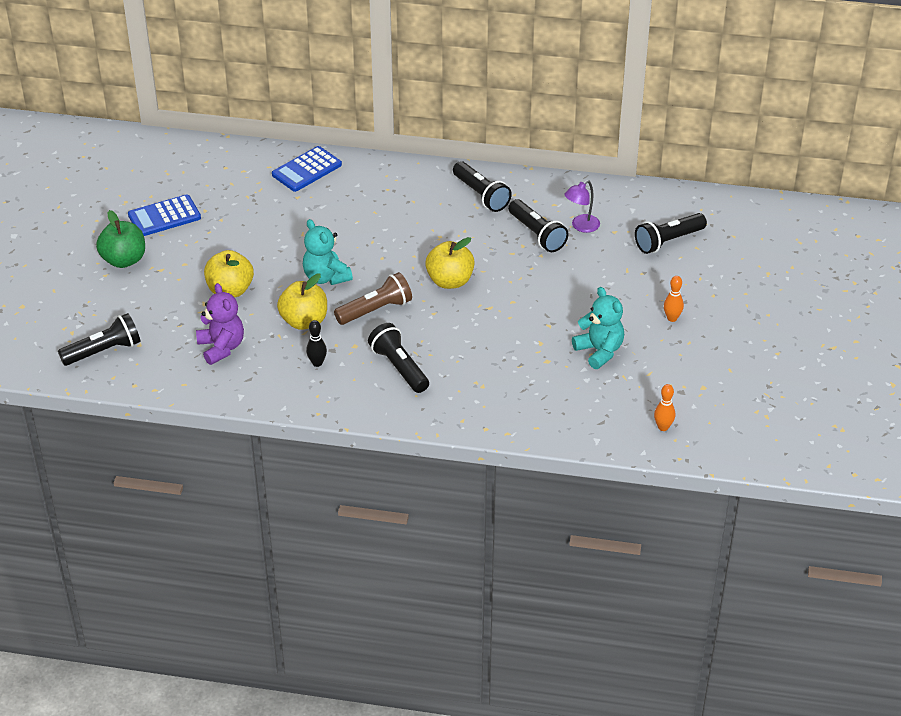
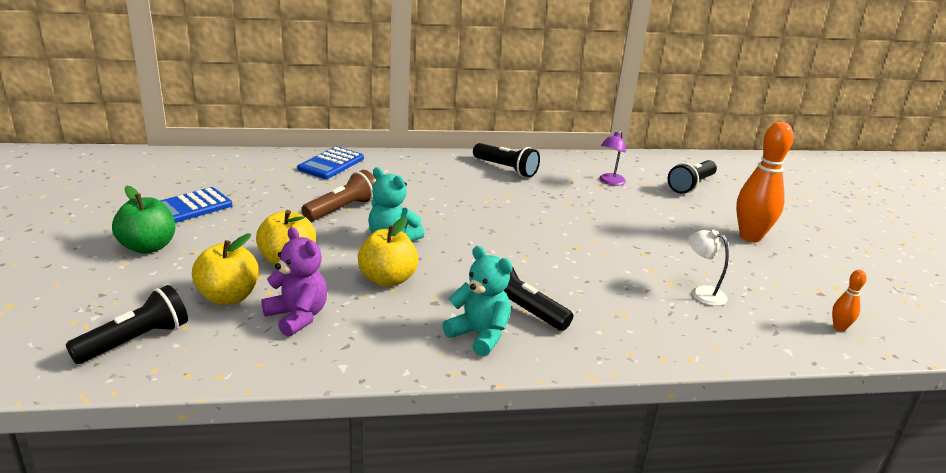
camera: 20 degrees left, 15 degrees down
(317, 363) = (424, 317): black bowling pin -> none
(376, 310) = (462, 261): brown flashlight -> brown flashlight (342, 209)
(450, 281) = (522, 230): yellow apple -> yellow apple (228, 297)
(537, 234) = (577, 190): black flashlight -> none
(568, 375) = (702, 293): none -> white lamp
(599, 351) = (712, 269): turquoise teddy bear -> turquoise teddy bear (479, 335)
(672, 318) = (750, 237): orange bowling pin -> orange bowling pin, size x2.17

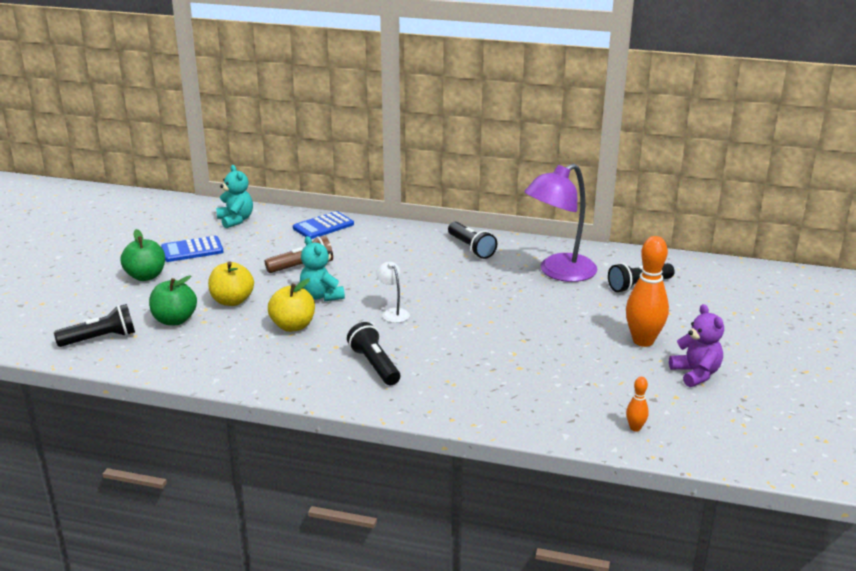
camera: 25 degrees right, 0 degrees up
(228, 297) = (175, 320): yellow apple -> green apple
(297, 317) = (210, 341): purple teddy bear -> purple teddy bear (696, 374)
(479, 335) = (326, 377): turquoise teddy bear -> turquoise teddy bear (236, 220)
(610, 182) = (558, 272): purple lamp -> purple lamp, size x2.24
(702, 293) = (539, 379): white lamp -> white lamp (393, 313)

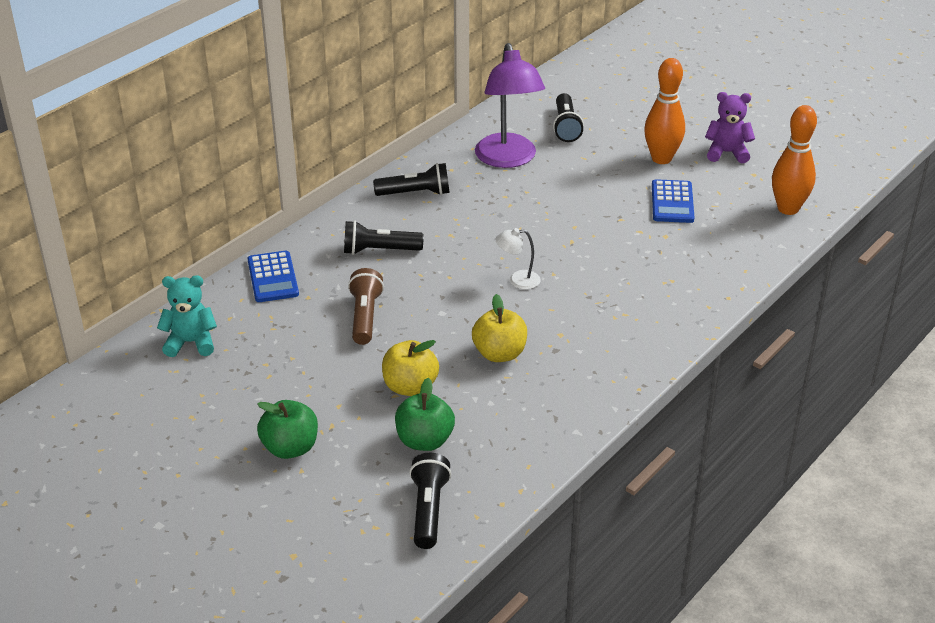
camera: 65 degrees left, 10 degrees up
(192, 250) = (247, 395): blue calculator -> blue calculator (672, 202)
(321, 296) = (447, 319): turquoise teddy bear -> none
(374, 365) = (612, 318): black flashlight -> black flashlight (379, 250)
(635, 428) = (788, 209): orange bowling pin -> orange bowling pin, size x2.17

